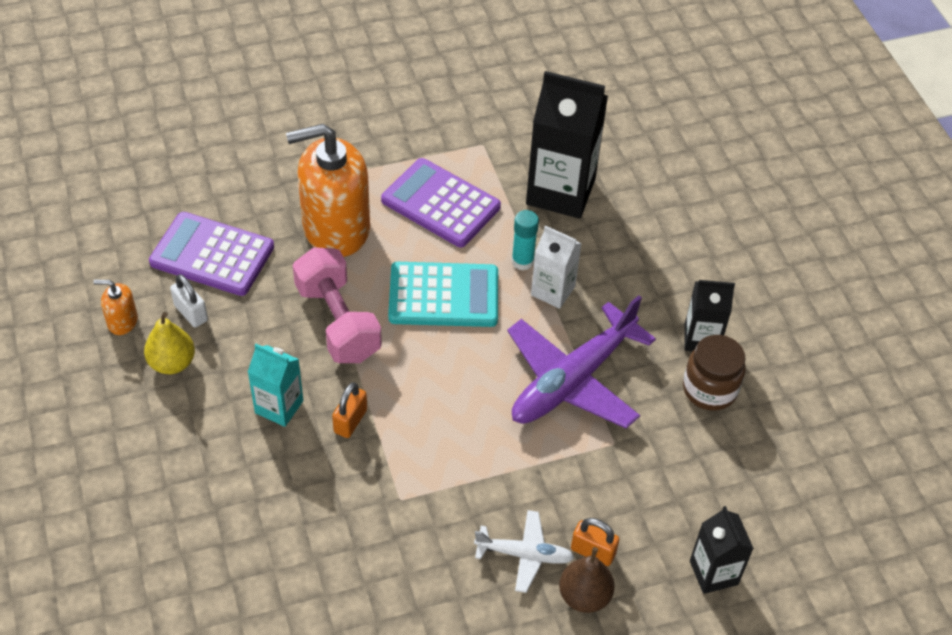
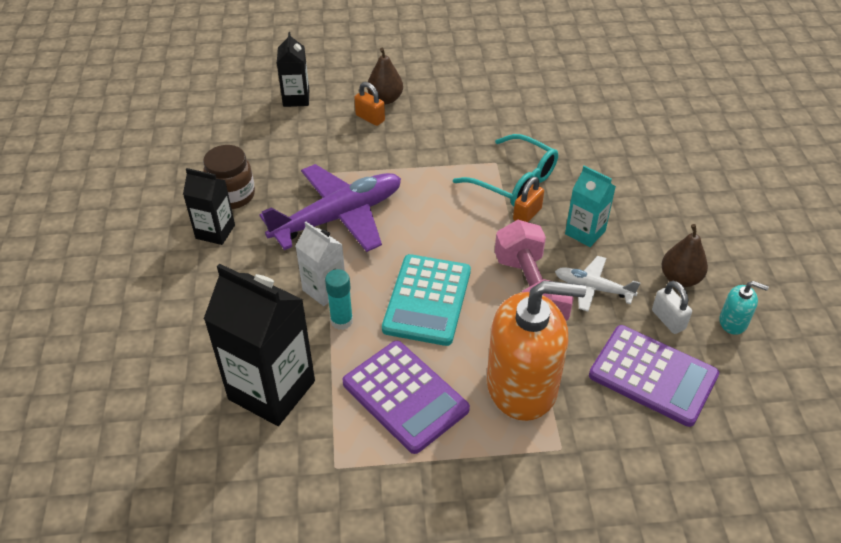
camera: 165 degrees left, 5 degrees down
(122, 321) = (733, 322): orange soap dispenser -> turquoise soap dispenser
(172, 363) = (680, 278): yellow pear -> brown pear
(372, 471) = (514, 181): none -> turquoise glasses
(443, 296) = (427, 300): turquoise calculator -> turquoise calculator turned 90 degrees counterclockwise
(524, 554) = (417, 122): white plane -> white plane (593, 288)

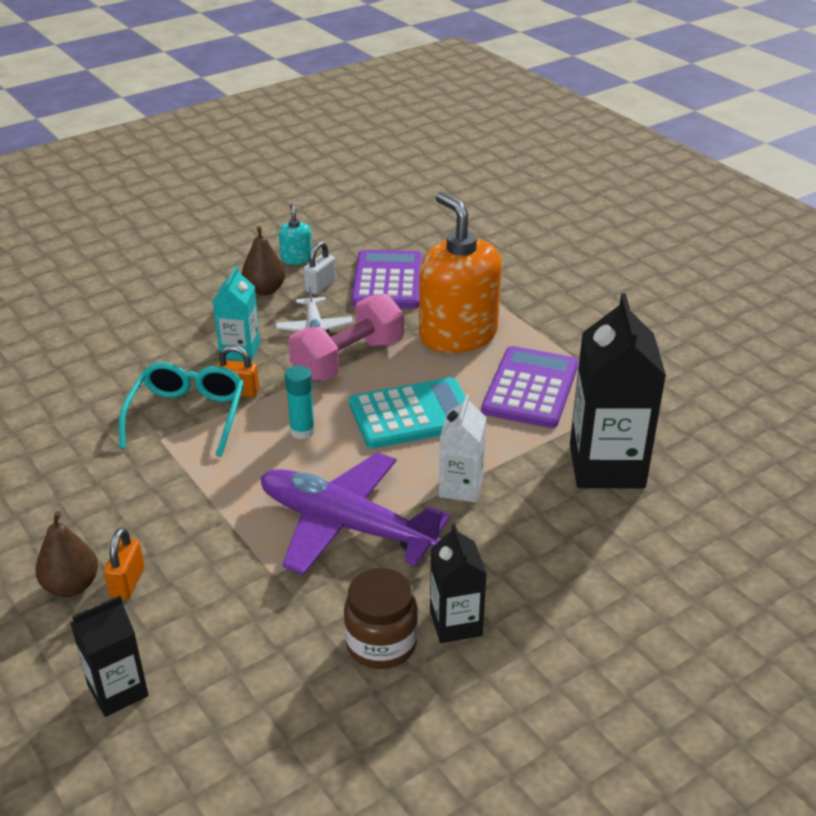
camera: 120 degrees left, 10 degrees down
(341, 321) = (488, 458): turquoise glue stick -> turquoise glue stick (302, 431)

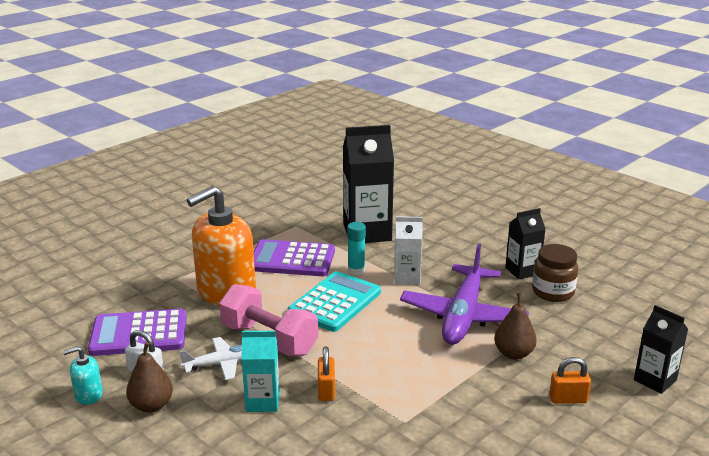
camera: 100 degrees left, 10 degrees down
(71, 586) = (588, 426): brown pear -> brown pear (513, 354)
(187, 416) = (368, 413): turquoise glasses -> none
(302, 431) = (370, 348): turquoise glue stick -> turquoise glue stick (356, 270)
(412, 415) = (335, 302): turquoise calculator -> turquoise calculator turned 60 degrees clockwise

